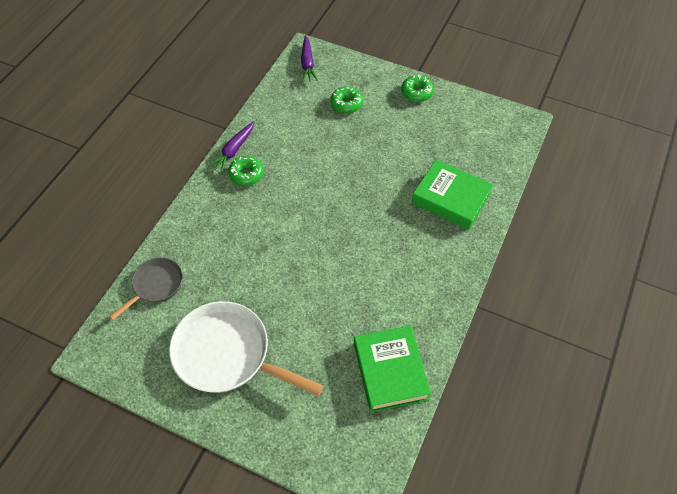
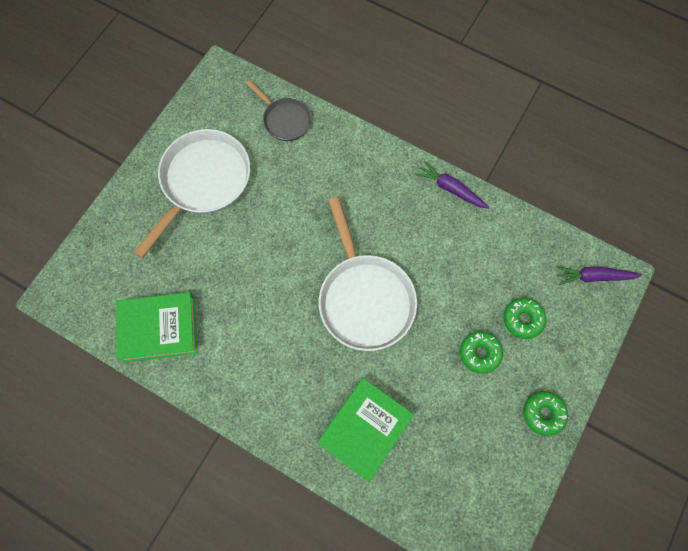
camera: 95 degrees right, 15 degrees up
(246, 174) = (415, 201): green donut -> green donut (479, 353)
(340, 206) = (364, 298): none -> white pan

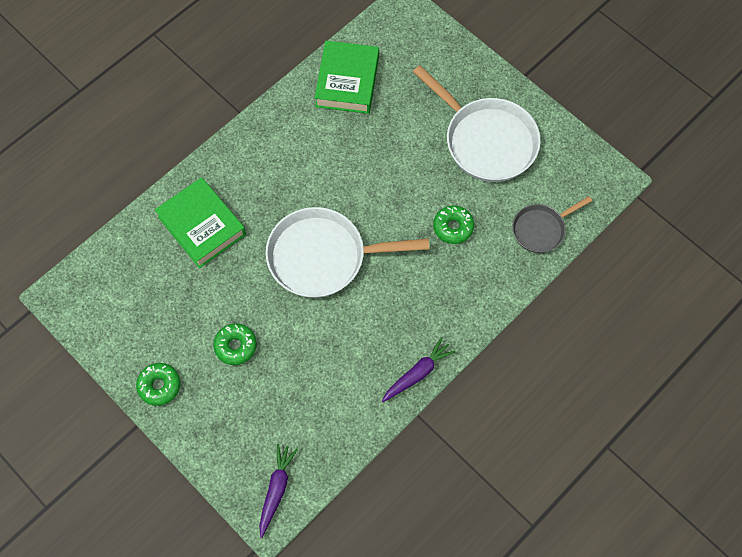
camera: 105 degrees right, 5 degrees down
(522, 319) = (255, 399): green donut -> green donut (453, 227)

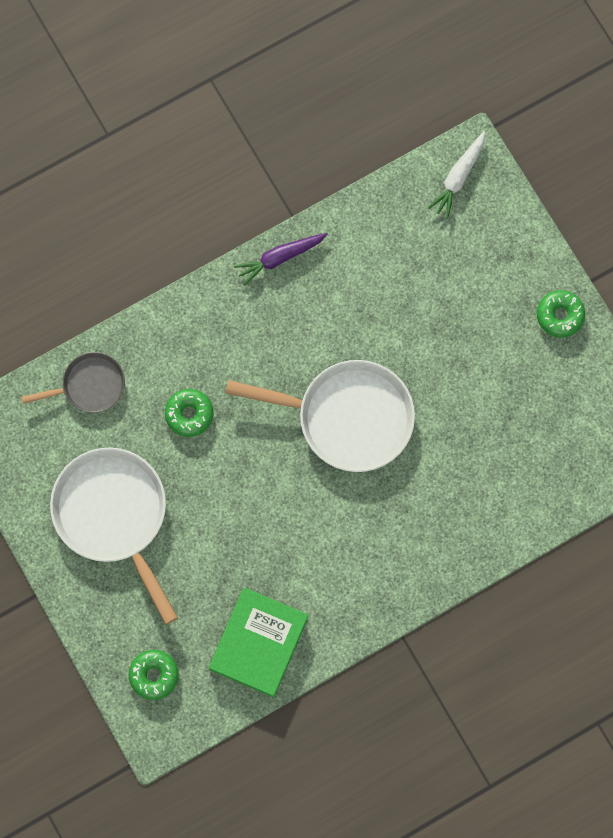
camera: 165 degrees left, 10 degrees up
(202, 226) = (479, 492): green book -> none
(235, 346) = (469, 338): green donut -> green donut (154, 675)
(276, 490) = (458, 177): purple carrot -> white carrot

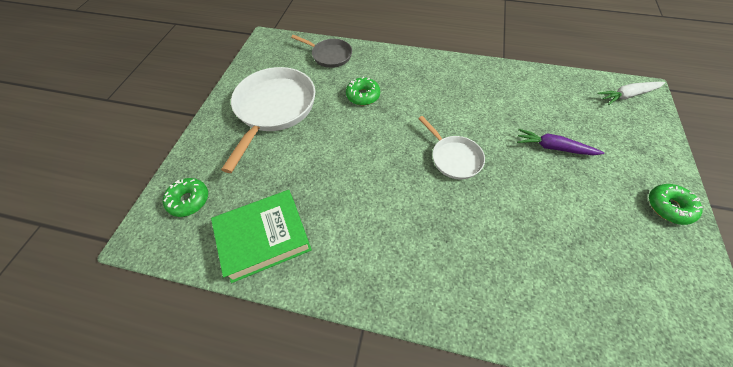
camera: 45 degrees right, 20 degrees down
(280, 258) = (481, 68): purple carrot -> purple carrot (554, 148)
(347, 417) = (453, 157): white pan -> white pan, size x0.55

